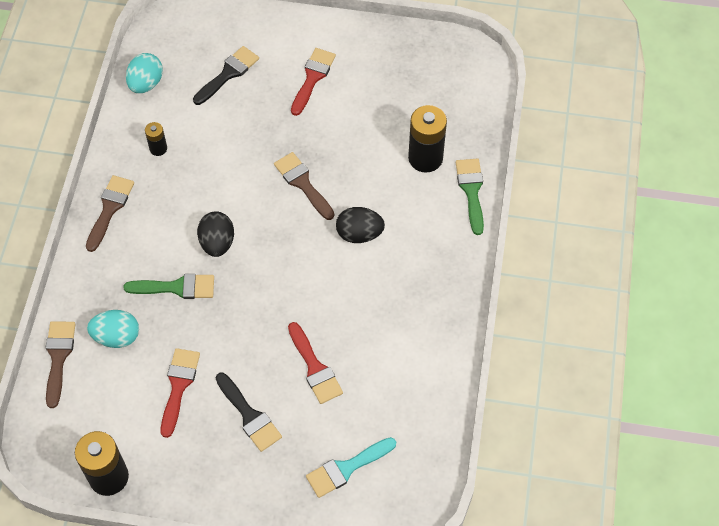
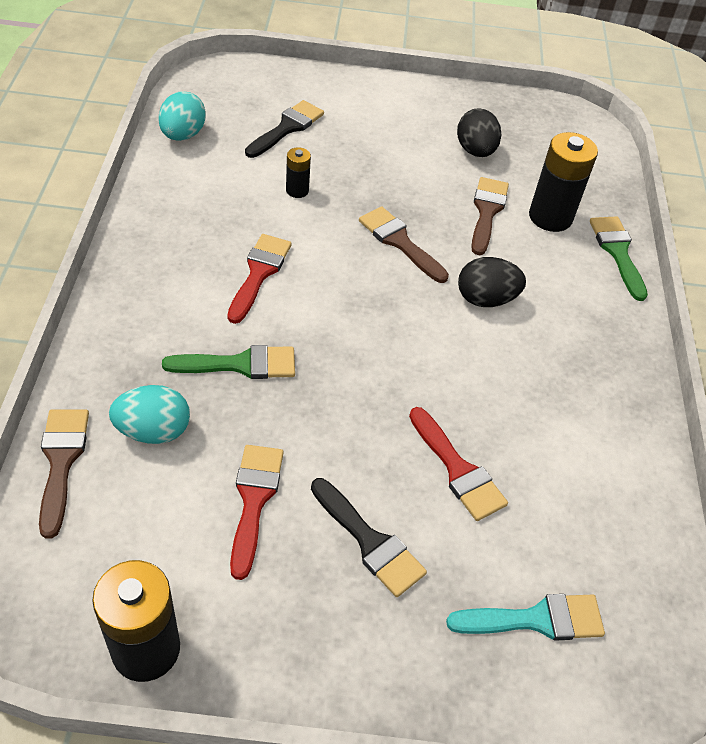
camera: 10 degrees left, 10 degrees down
(110, 209) = (139, 268): brown brush -> brown brush (487, 211)
(158, 148) = (203, 202): black battery -> black battery (297, 190)
(217, 243) = (293, 309): black egg -> black egg (475, 151)
(312, 78) = (392, 134): red brush -> red brush (259, 273)
(346, 468) = (536, 619): turquoise brush -> turquoise brush turned 150 degrees counterclockwise

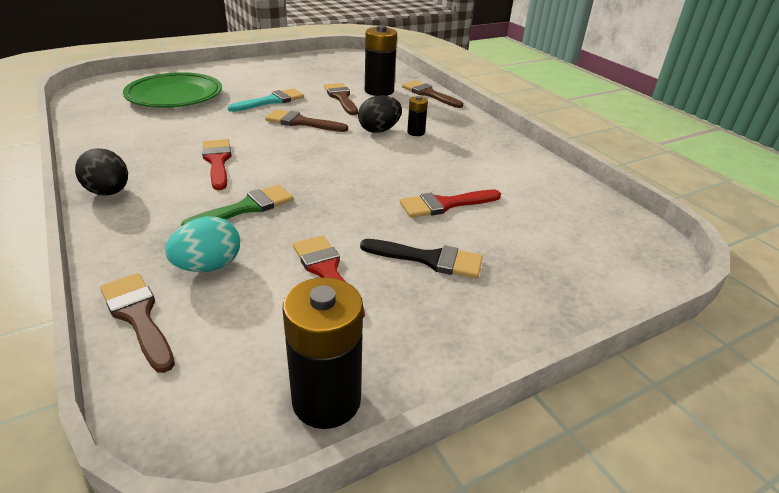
camera: 30 degrees left, 15 degrees down
(183, 135) = (95, 116): turquoise egg -> none
(287, 128) = (175, 96): black brush -> green plate
(297, 190) = (209, 119): black battery -> black battery (416, 132)
(458, 470) = (445, 204): red brush -> red brush turned 135 degrees clockwise
(475, 151) = (309, 78): black egg -> black egg (109, 192)
(536, 619) = (566, 251): turquoise brush -> turquoise brush (271, 101)
(617, 252) = (429, 94): green brush -> brown brush

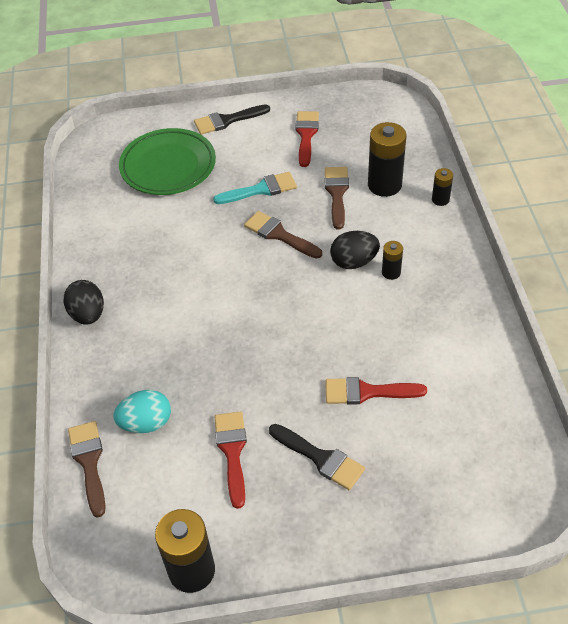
camera: 25 degrees right, 15 degrees up
(217, 161) = (183, 287): red brush -> red brush (306, 135)
(223, 71) = (227, 120): none -> black brush
(246, 208) = (192, 358): green brush -> none
(429, 94) = (440, 199): brown brush -> black battery

